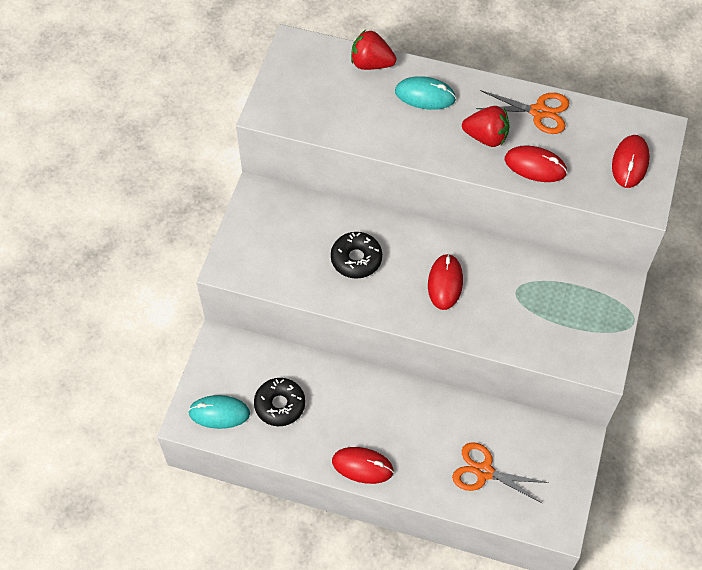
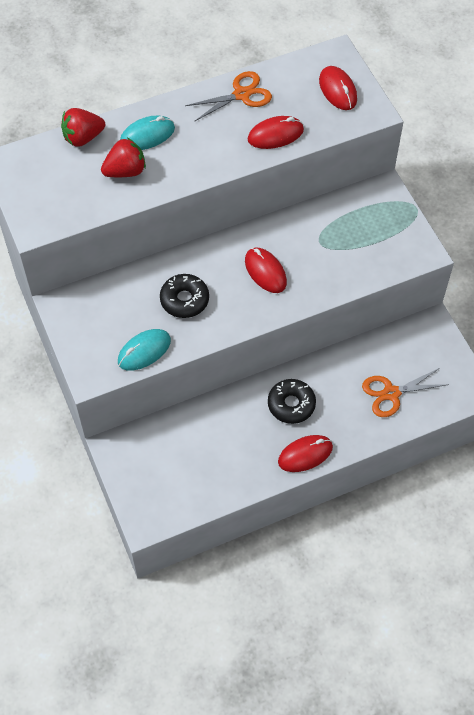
camera: 40 degrees left, 0 degrees up
(219, 413) = (164, 498): turquoise mouse -> turquoise mouse (144, 351)
(280, 405) = (204, 457): black donut -> black donut (291, 404)
(486, 137) = (221, 137): red strawberry -> red strawberry (125, 171)

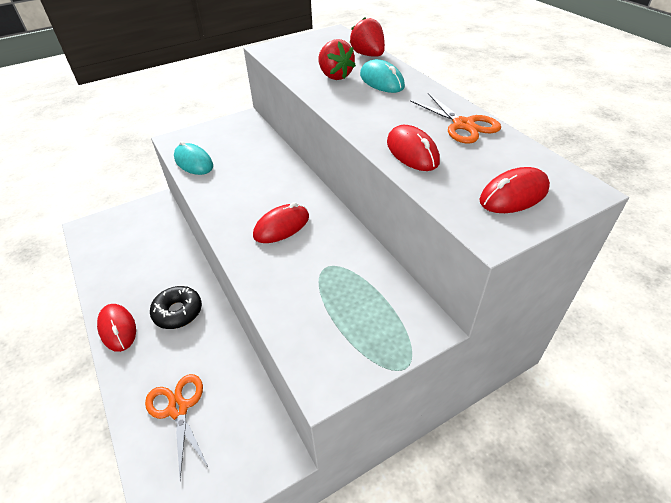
camera: 85 degrees right, 15 degrees down
(184, 300) = (246, 178): black donut -> none

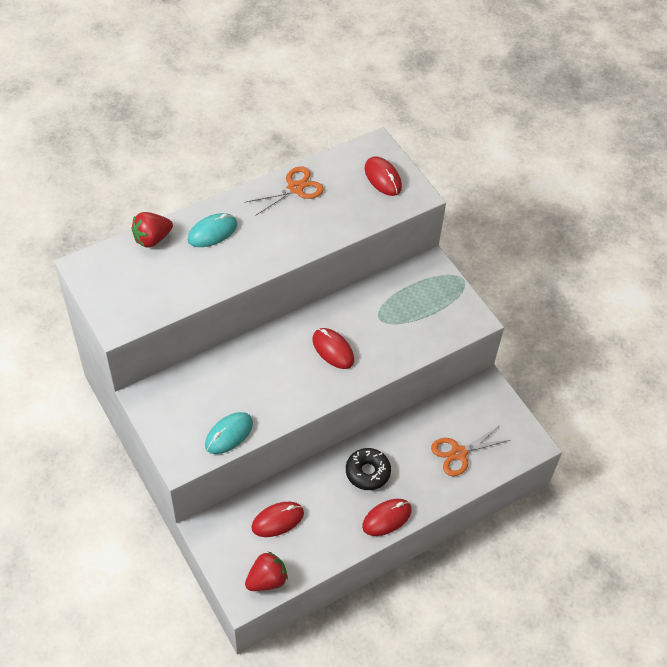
camera: 95 degrees left, 10 degrees up
(335, 76) = (196, 267): red strawberry -> red strawberry (267, 580)
(412, 152) = (331, 223): red mouse -> red mouse (277, 520)

